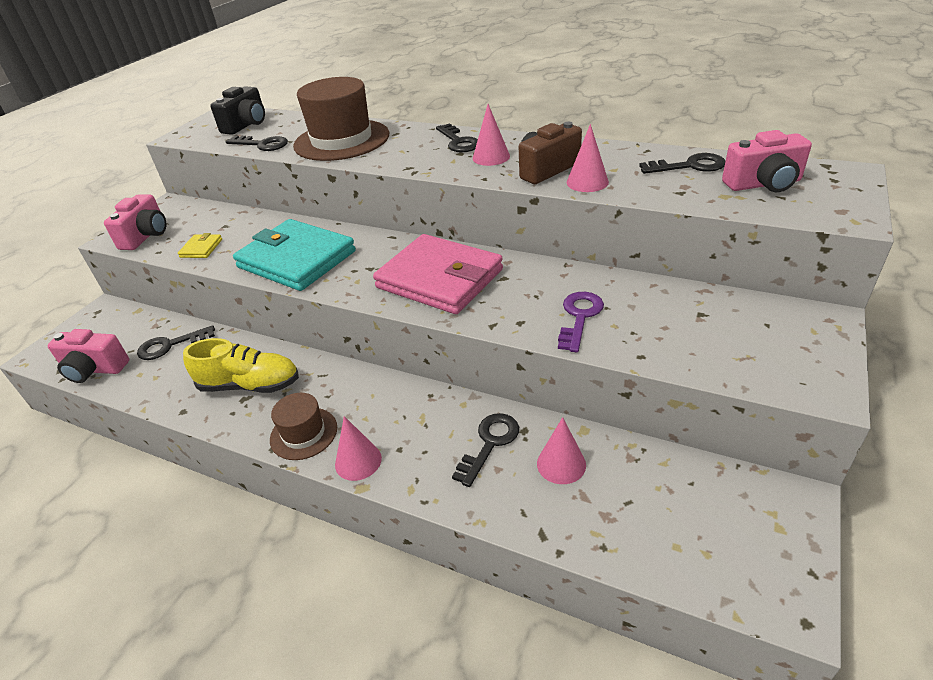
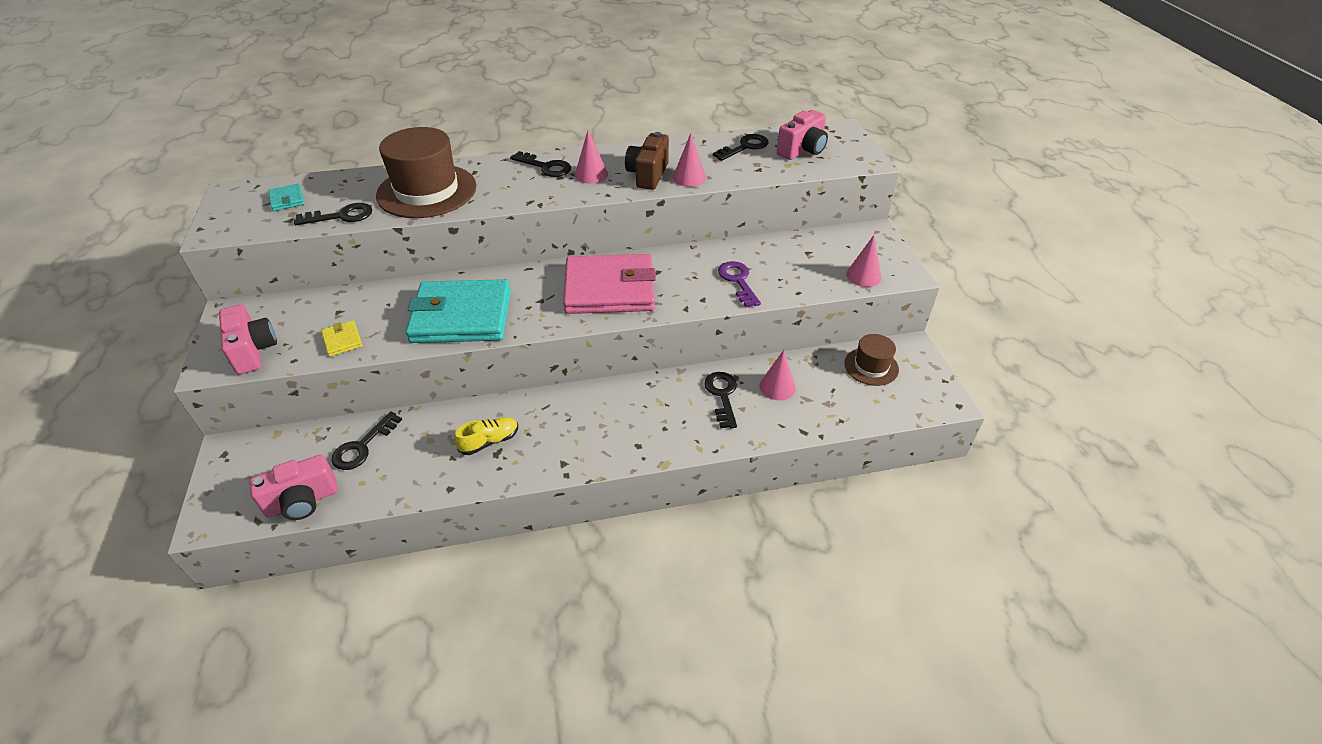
camera: 40 degrees left, 5 degrees up
(246, 125) = (287, 199): black camera -> turquoise wallet
(250, 385) = (489, 441): yellow shoe -> yellow shoe, size x0.62
(303, 433) = (580, 453): brown hat -> brown hat (871, 366)
(358, 461) = (643, 450): pink cone -> pink cone (863, 276)

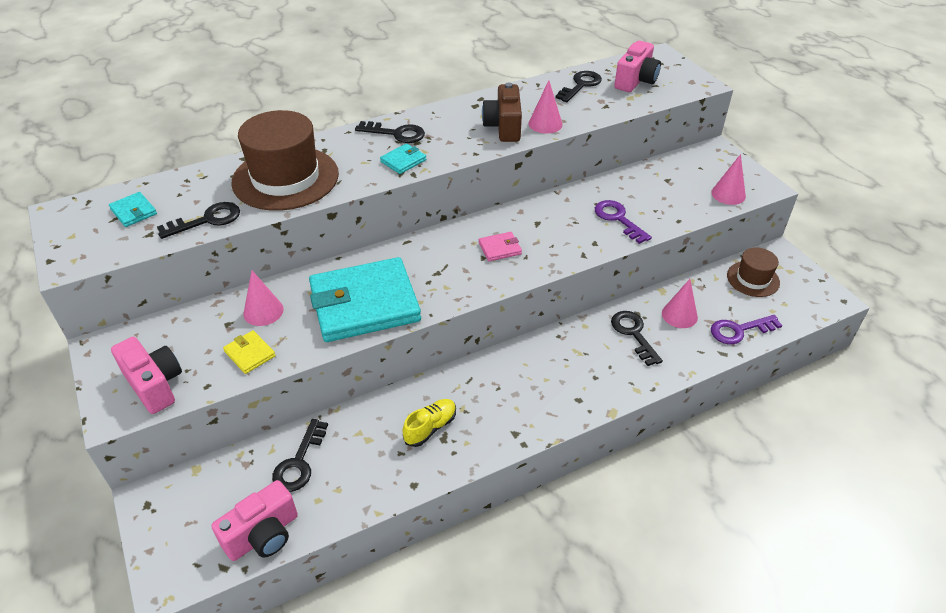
camera: 15 degrees left, 0 degrees up
(538, 191) = (403, 161): none -> turquoise wallet
(591, 174) = (447, 135): pink cone -> pink cone (263, 311)
(609, 289) = (500, 248): pink wallet -> pink wallet, size x0.40
(831, 413) = (739, 330): none -> purple key

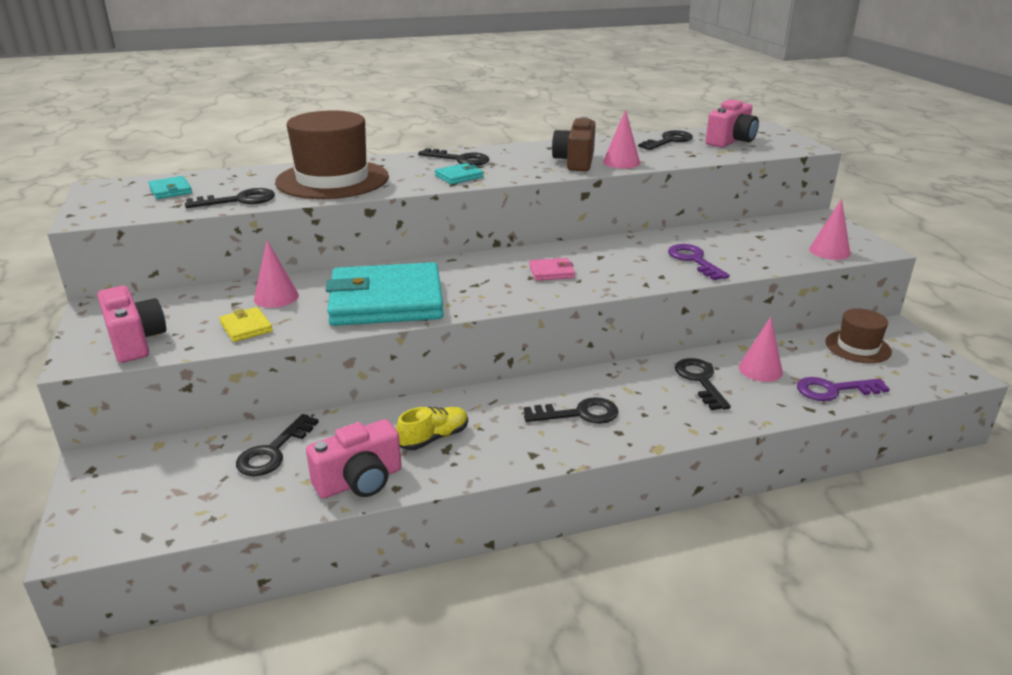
camera: 10 degrees right, 15 degrees down
(263, 535) = (204, 512): pink camera -> pink camera (360, 481)
(543, 384) = (579, 414): none -> black key

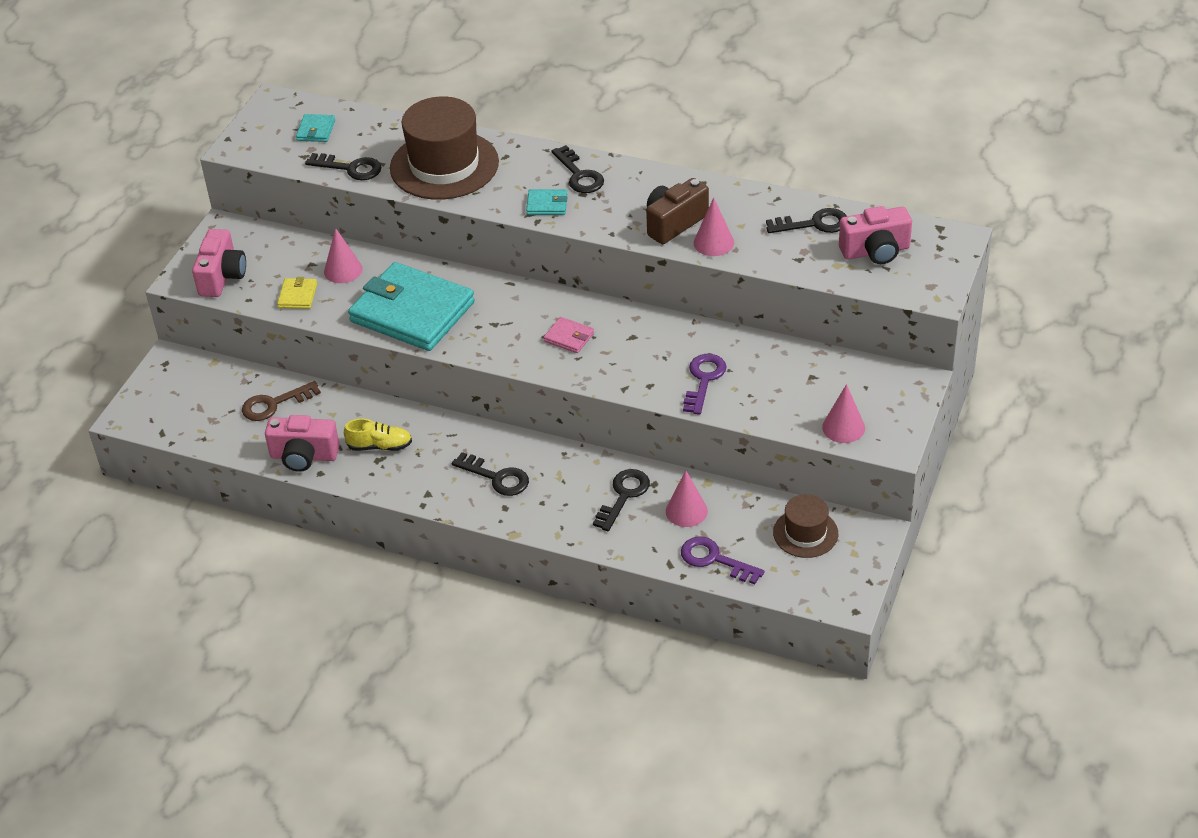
camera: 40 degrees right, 15 degrees up
(273, 452) = (274, 404): black key -> brown key

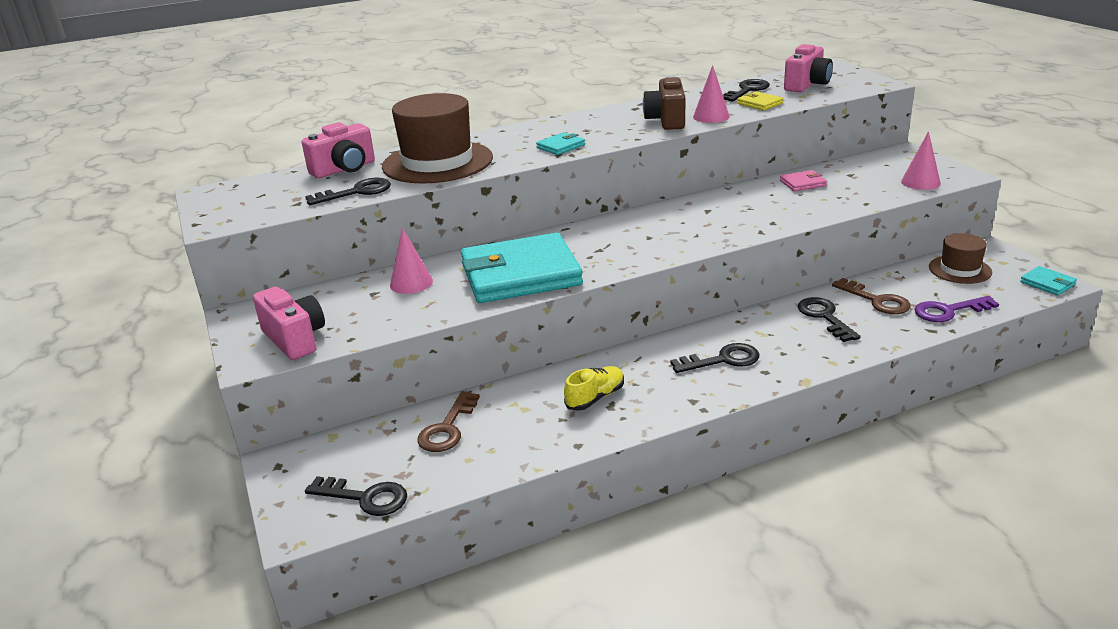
camera: 45 degrees left, 15 degrees down
(297, 296) = (396, 314): yellow wallet -> yellow wallet (759, 103)
(304, 456) = (541, 444): pink camera -> pink camera (344, 169)
(316, 130) = (281, 189): turquoise wallet -> turquoise wallet (1047, 283)
(569, 337) = (667, 230): pink wallet -> pink wallet (803, 183)
(579, 175) = (553, 129): black key -> black key (365, 498)
(686, 511) = (877, 300): pink cone -> brown key
(704, 380) = (797, 204): purple key -> none

